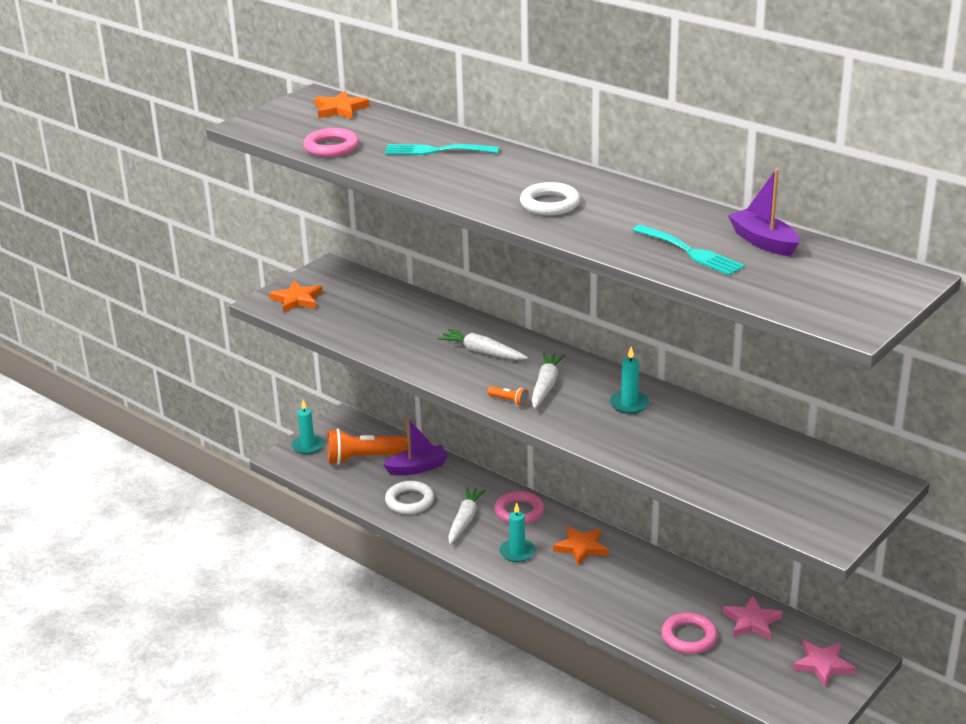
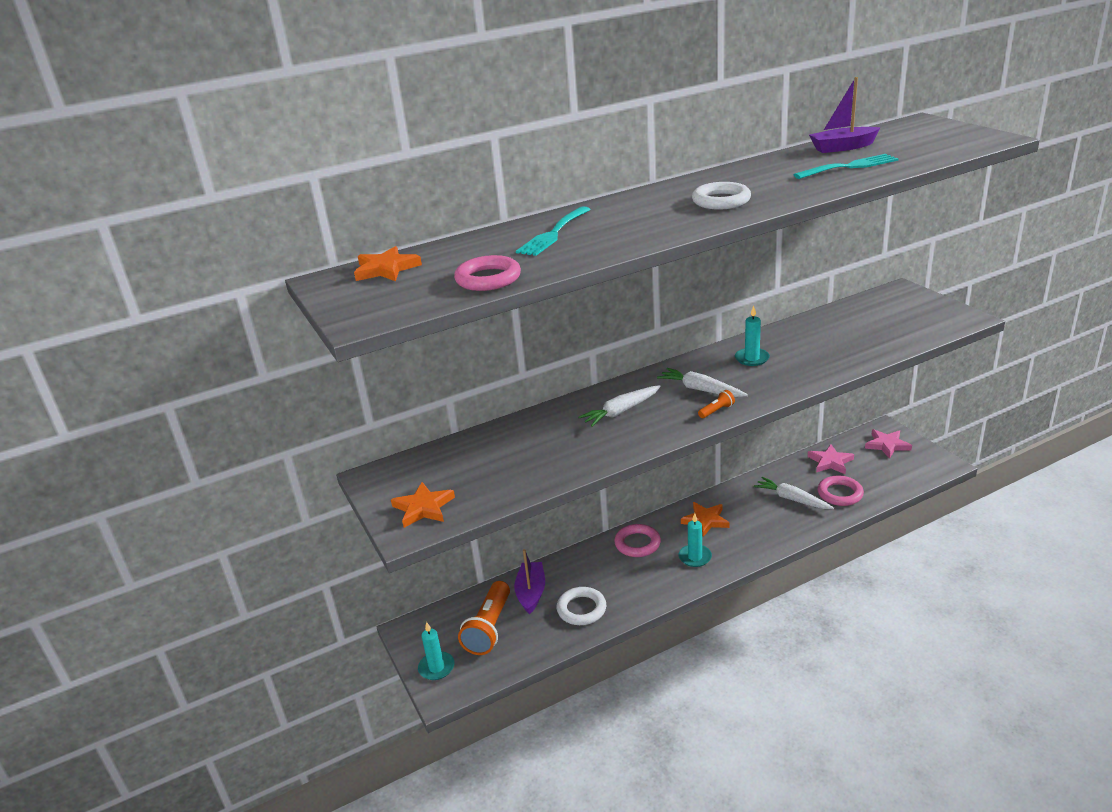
camera: 65 degrees left, 0 degrees up
(465, 520) = (631, 579): white carrot -> white carrot (792, 499)

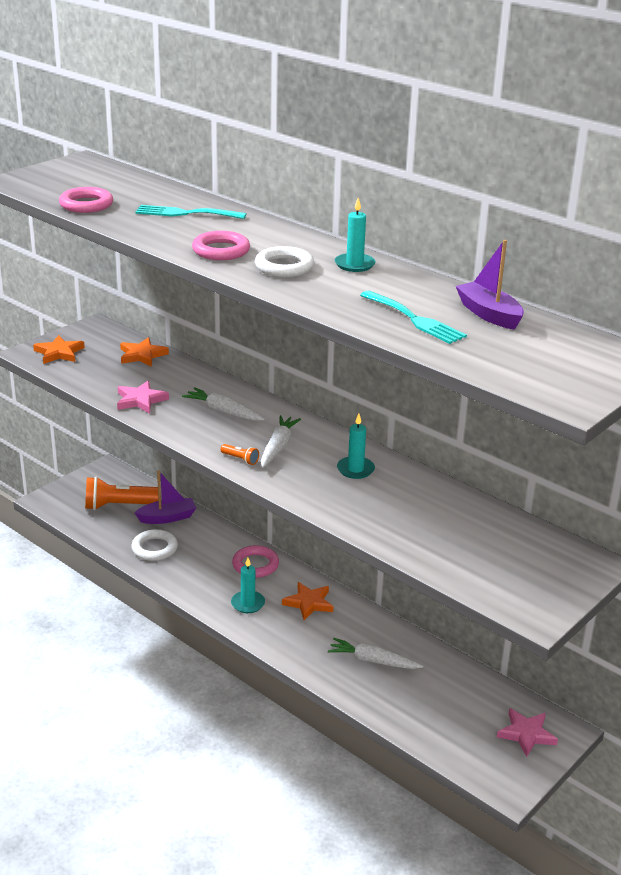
camera: 65 degrees right, 0 degrees up
(386, 269) = (104, 173): orange star -> orange star (142, 355)
(436, 667) = (69, 491): turquoise candle -> turquoise candle (354, 264)
(792, 499) = (373, 661): white carrot -> white carrot turned 90 degrees counterclockwise
(830, 462) = (462, 686): pink star -> pink star (140, 400)
(840, 494) = (400, 698): pink ring -> pink ring (221, 250)

